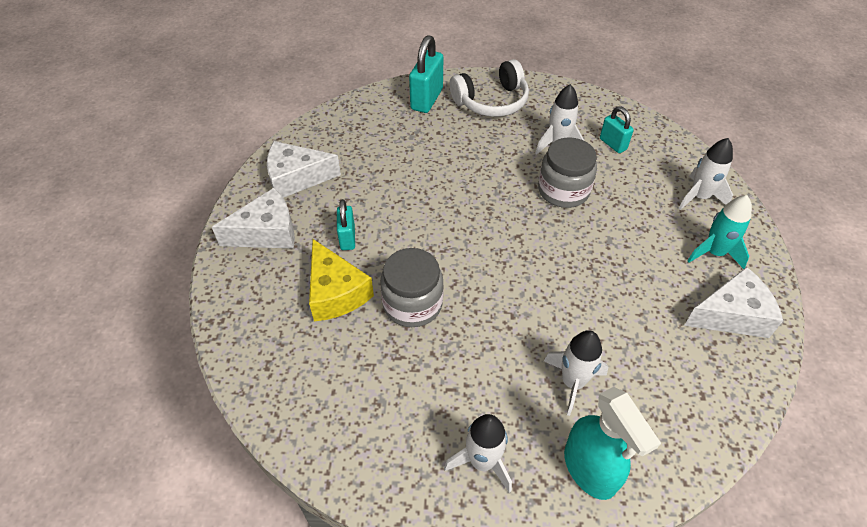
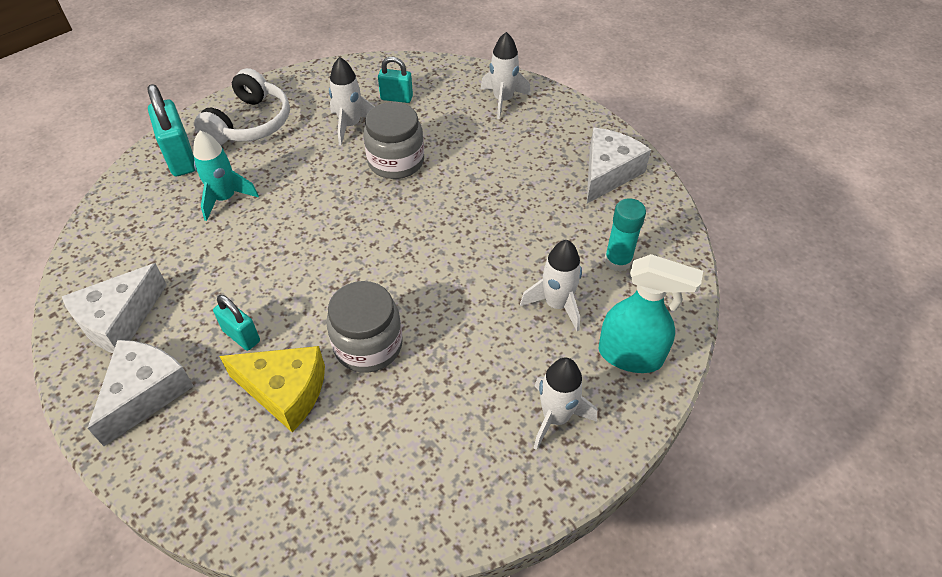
camera: 45 degrees left, 0 degrees up
(661, 390) = (618, 261): none -> turquoise glue stick
(714, 253) = (554, 136): turquoise rocket -> turquoise rocket (225, 198)

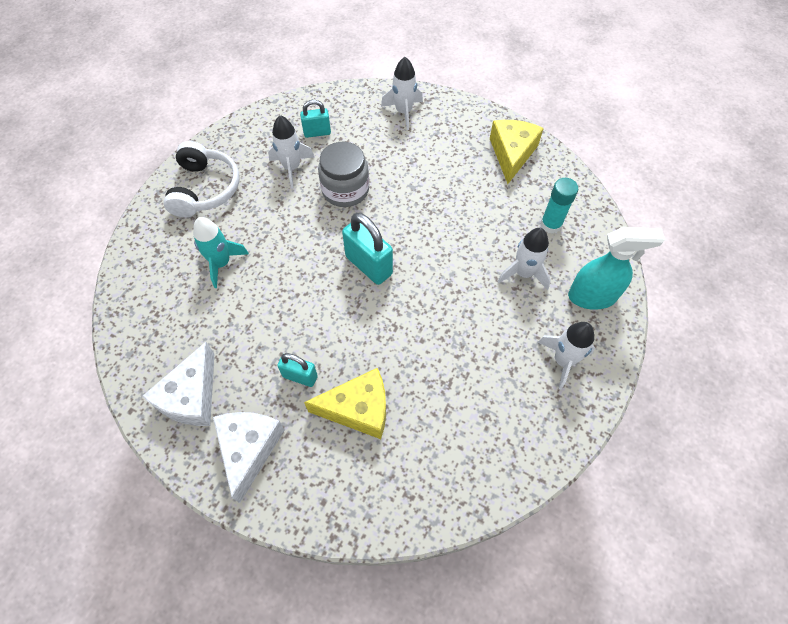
camera: 20 degrees left, 10 degrees up
(181, 158) = (162, 238): turquoise padlock -> turquoise padlock (369, 265)
(368, 345) = (402, 351): grey jar -> none
(608, 173) = (512, 154): white cheese -> yellow cheese

